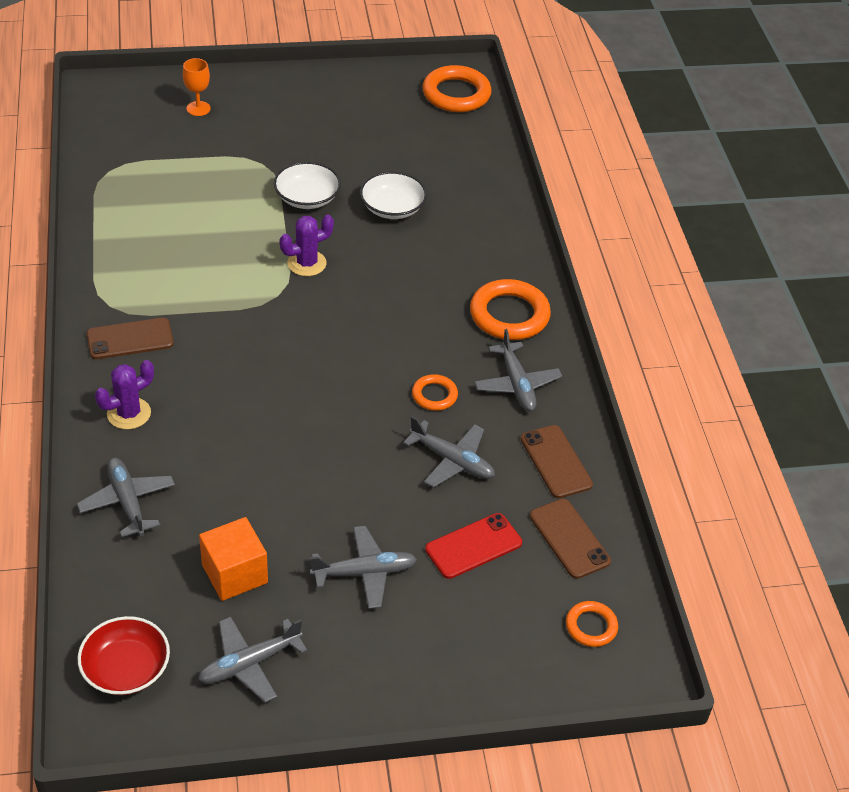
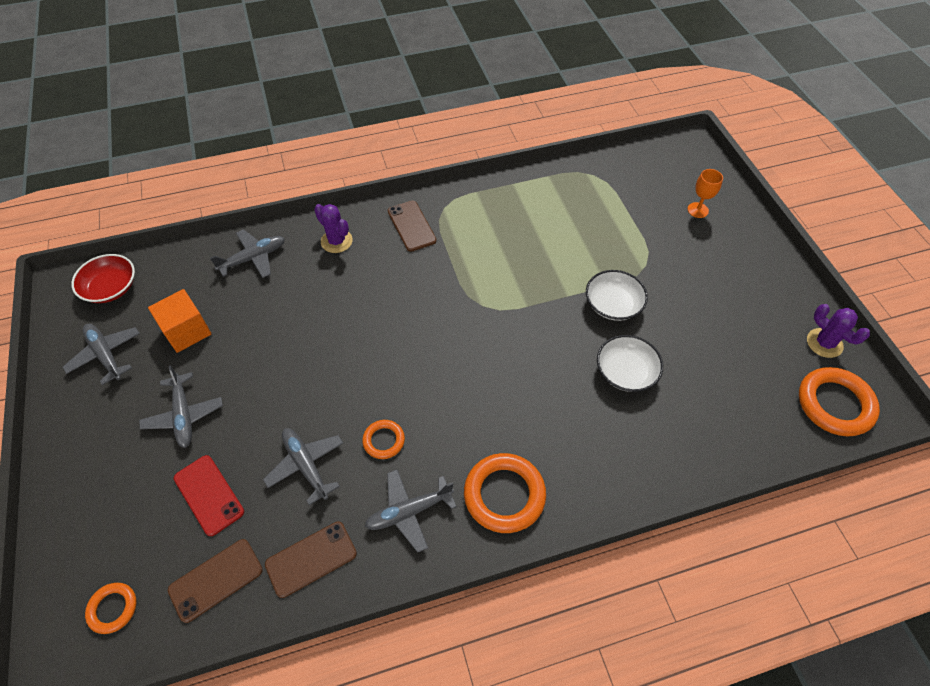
camera: 85 degrees right, 10 degrees up
(306, 263) = (527, 318): purple cactus -> purple cactus (824, 343)
(452, 461) = (306, 465): grey plane -> grey plane turned 120 degrees clockwise

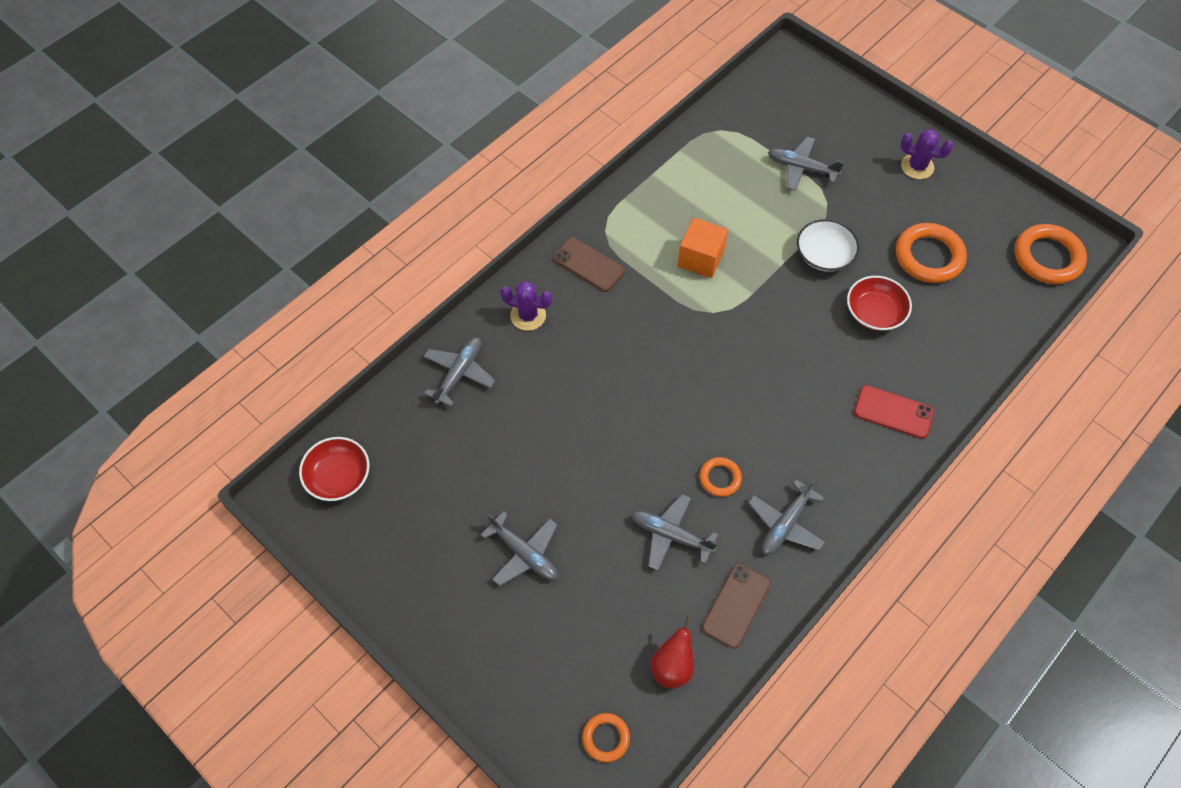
camera: 30 degrees left, 5 degrees up
(106, 355) = (396, 541): grey plane -> grey plane (801, 168)
(187, 331) = (457, 478): orange cube -> orange cube (700, 258)
(209, 495) = (607, 606): red phone -> red phone (893, 412)
(216, 580) = (672, 666): brown phone -> red pear
(504, 495) = (850, 468): orange ring -> orange ring (929, 256)
(626, 372) = (874, 312): white bowl -> red bowl
(697, 210) = (836, 125): orange goblet -> none
(824, 343) = (1011, 207): purple cactus -> purple cactus (917, 166)

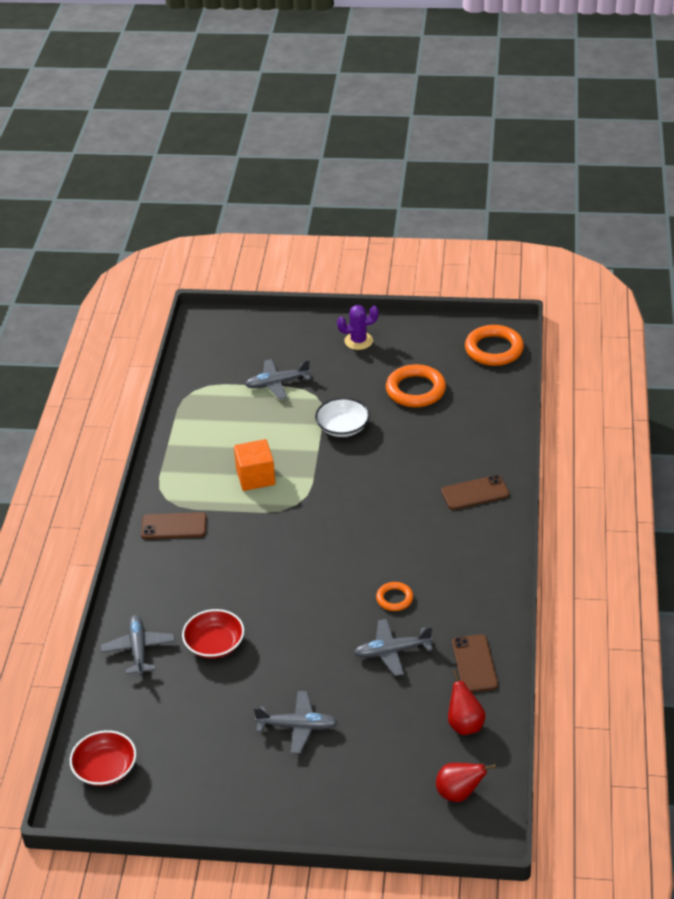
camera: 35 degrees left, 20 degrees down
(528, 315) = (157, 583): purple cactus -> none
(606, 738) = (459, 793): orange ring -> red pear
(785, 524) = (463, 598): grey plane -> none
(874, 312) = (409, 442): red bowl -> red bowl (214, 644)
(893, 412) = (475, 493): red phone -> brown phone

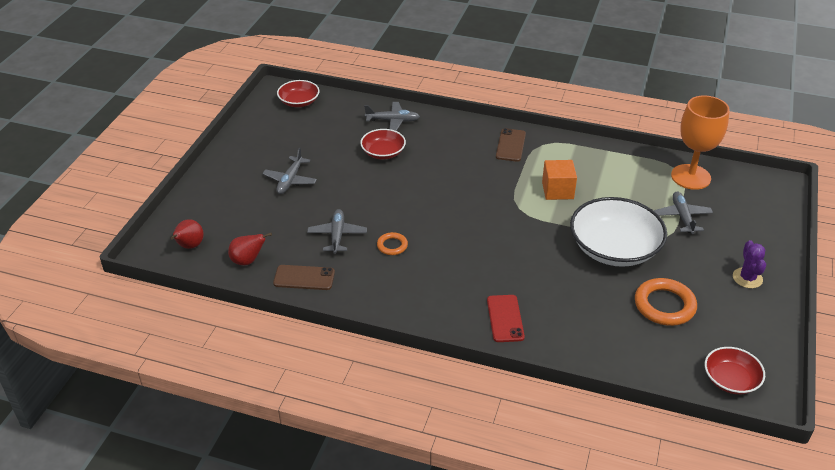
camera: 100 degrees right, 0 degrees up
(205, 380) = (690, 177): none -> orange goblet
(342, 427) = (614, 248): white bowl -> white bowl, size x1.86
(475, 493) = (505, 318): brown phone -> red phone
(494, 349) = (730, 380): orange ring -> red bowl

